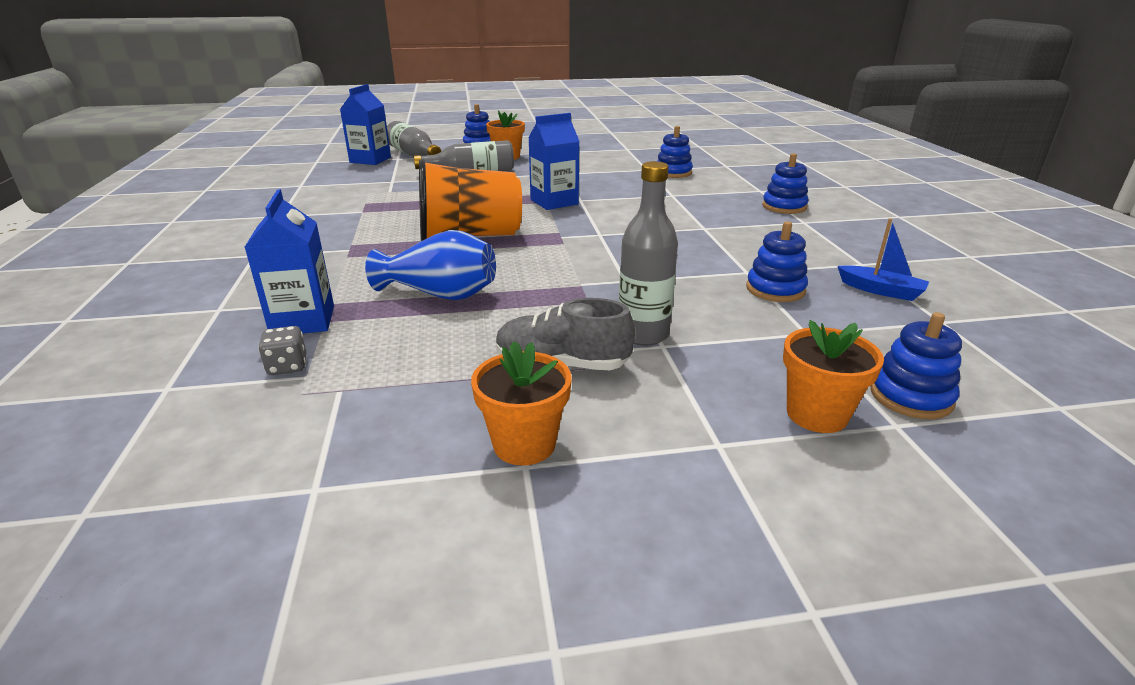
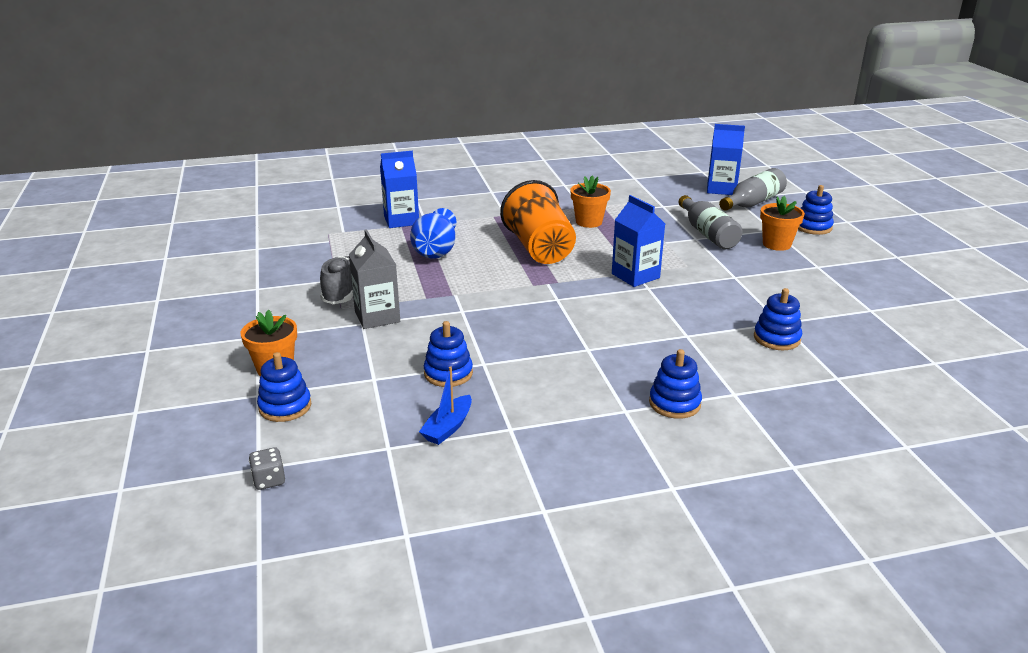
camera: 85 degrees right, 0 degrees up
(287, 366) = (353, 226): grey dice -> grey dice (269, 480)
(524, 444) = (273, 287): orange flower pot -> orange flower pot (589, 222)
(643, 334) = (377, 317): grey bottle -> grey carton

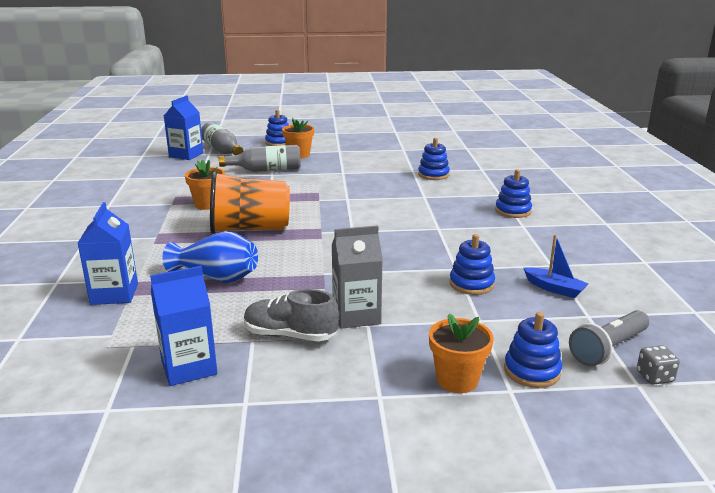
camera: 80 degrees left, 5 degrees down
(321, 455) = (608, 349): none -> grey flashlight
(635, 276) = (325, 200): blue carton -> blue carton (189, 367)

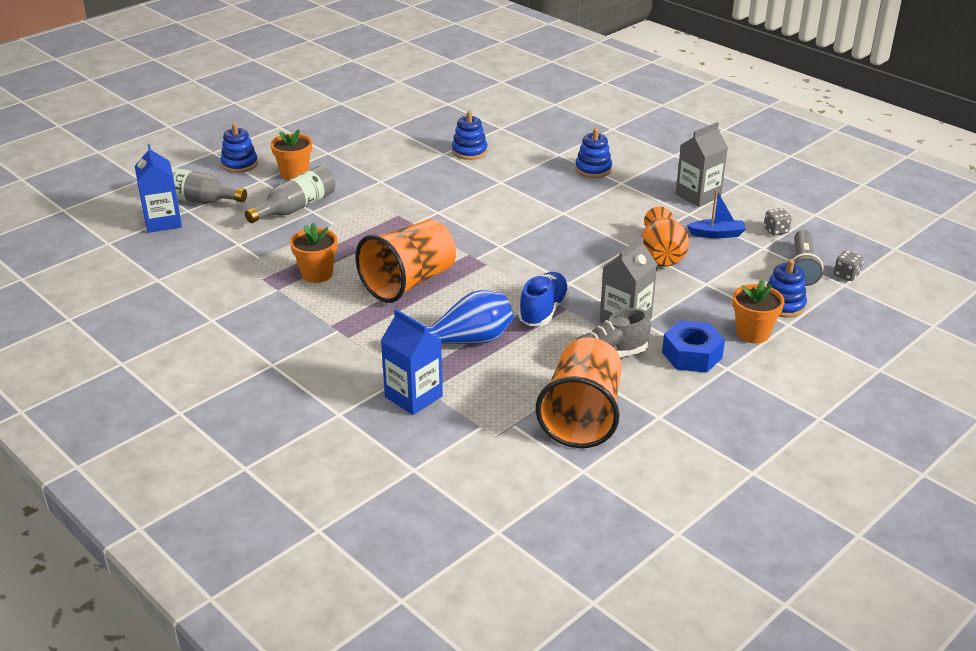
camera: 40 degrees left, 10 degrees up
(189, 367) = (582, 416): blue carton -> orange cup
(305, 281) = (543, 310): none -> blue shoe
(365, 369) = (691, 355): none -> blue nut
(471, 284) = (661, 256): blue stacking toy -> orange vase
(582, 256) = (698, 196): none -> grey carton
(625, 308) = (776, 231): none -> grey dice

